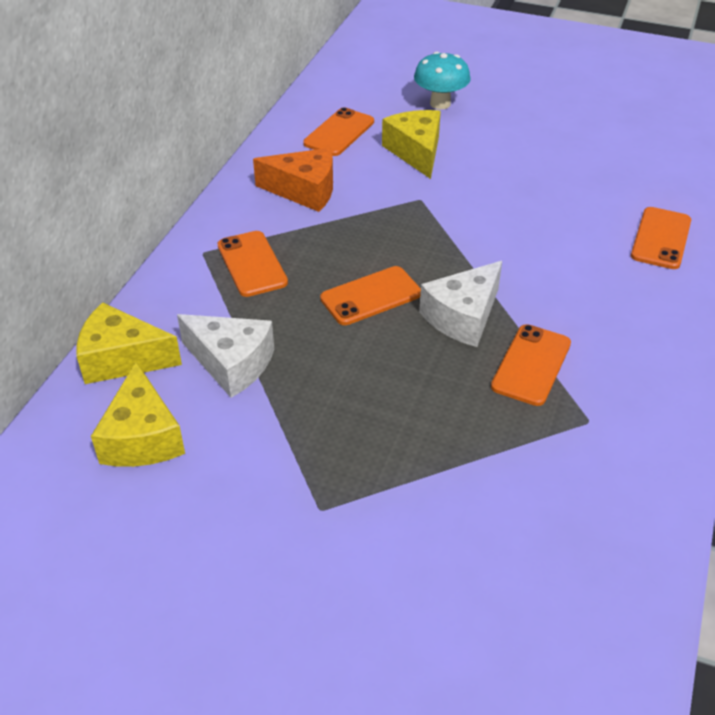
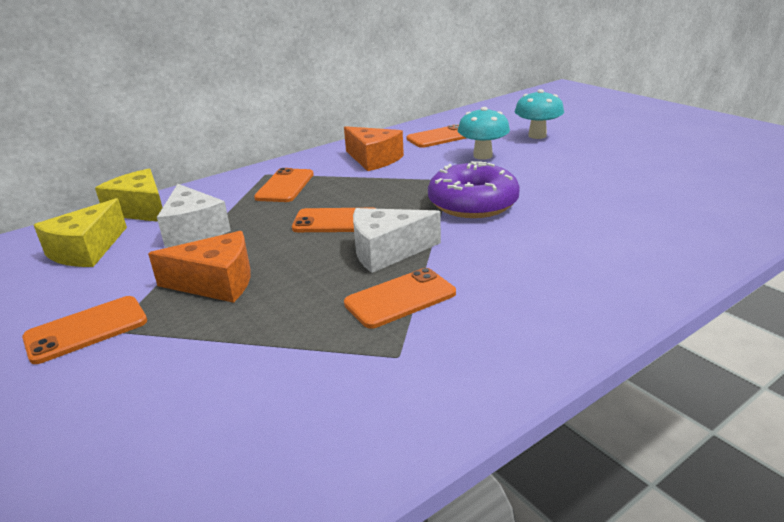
camera: 35 degrees right, 15 degrees down
(348, 417) = (216, 283): none -> orange cheese
(416, 152) = (482, 156): yellow cheese -> turquoise mushroom
(475, 227) = (473, 203): none -> purple donut
(661, 238) = (642, 250): orange phone -> orange phone (86, 330)

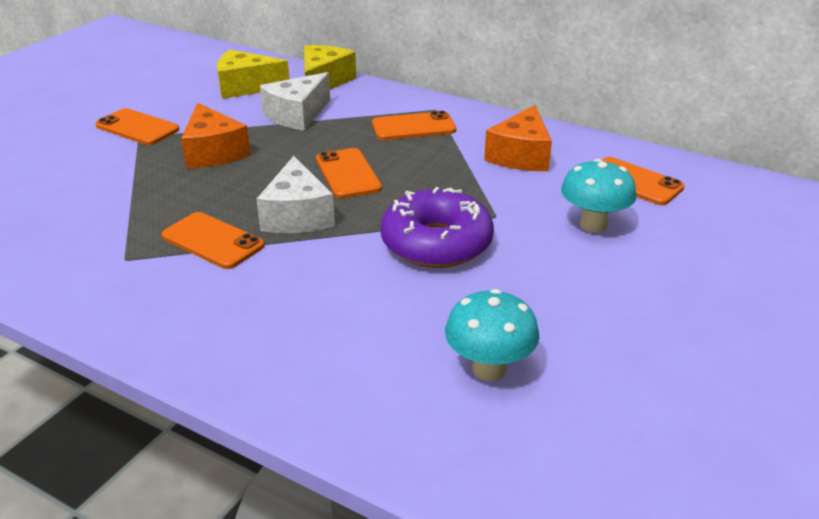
camera: 65 degrees right, 5 degrees up
(387, 251) = (297, 215): white cheese -> white cheese turned 150 degrees counterclockwise
(537, 136) = (715, 256): turquoise mushroom -> turquoise mushroom (489, 369)

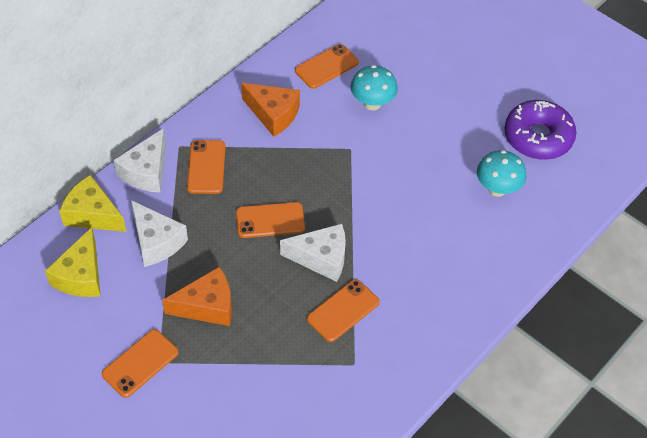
camera: 80 degrees left, 20 degrees up
(391, 98) = (146, 171): none -> white cheese
(436, 243) = (374, 187): purple donut -> purple donut (538, 137)

